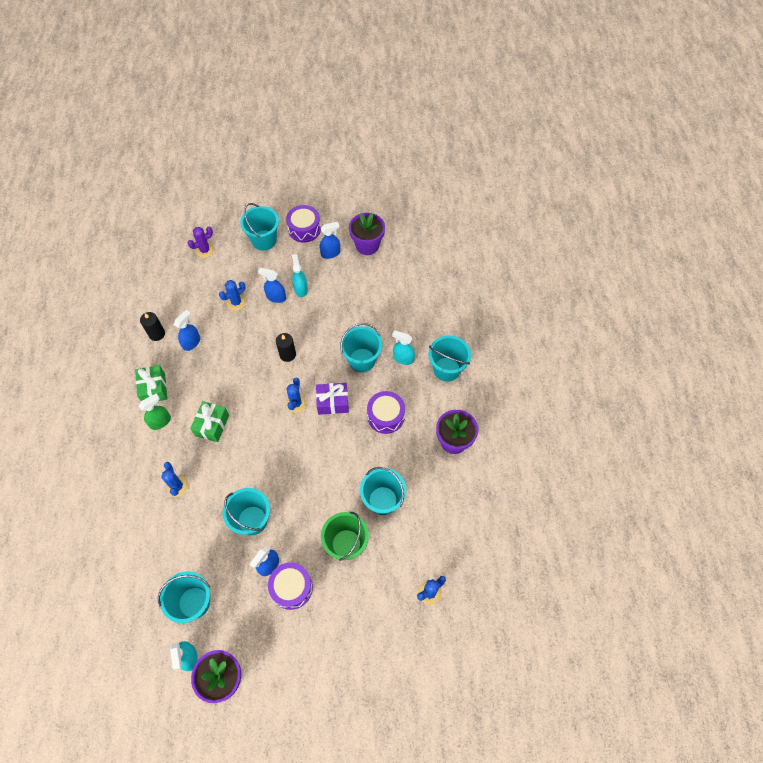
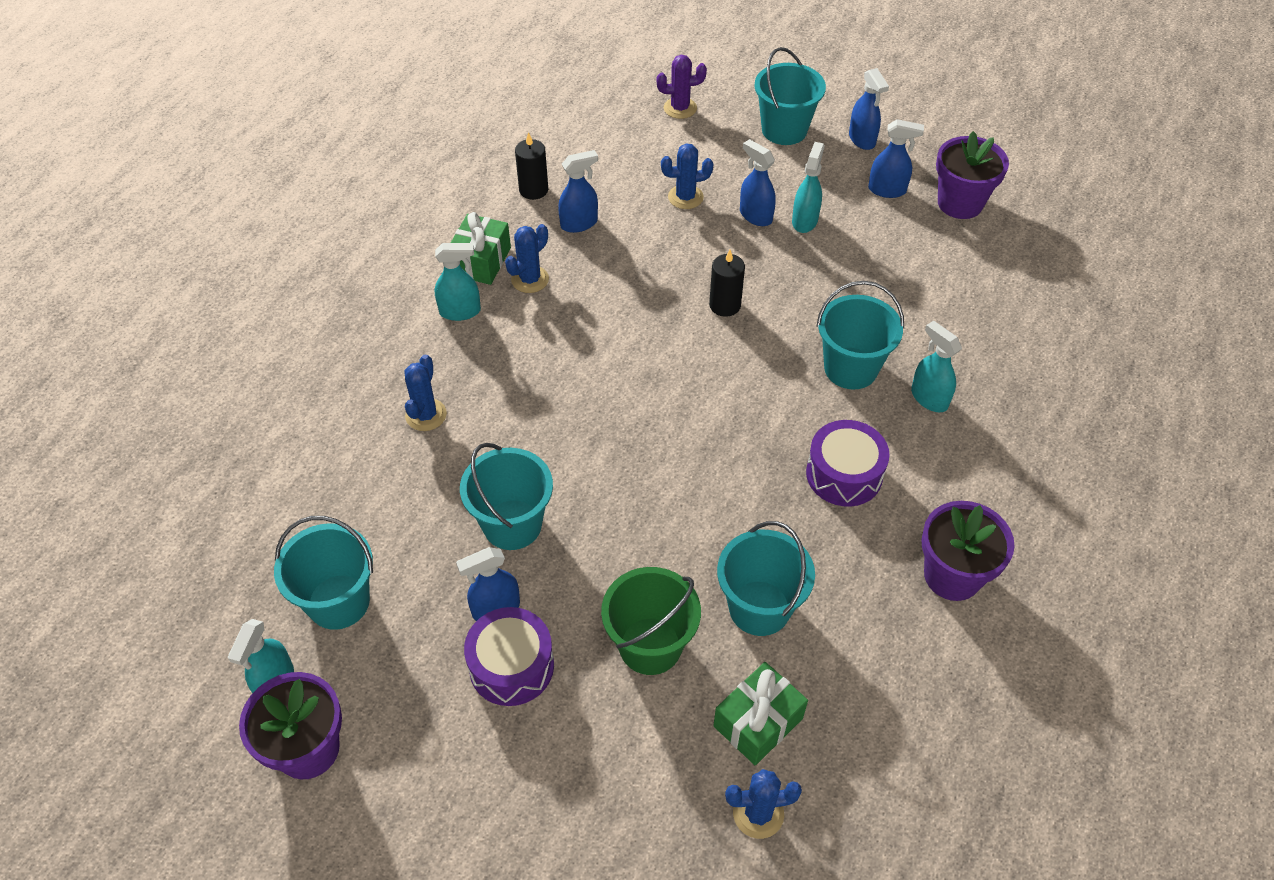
camera: 30 degrees right, 10 degrees down
(160, 422) = (460, 311): green spray bottle -> turquoise spray bottle
(212, 425) = (537, 352): green gift -> green gift (758, 722)
(296, 403) = (695, 383): blue cactus -> blue cactus (530, 279)
(304, 229) = (862, 139): purple drum -> blue spray bottle
(333, 402) = (760, 410): purple gift -> none
(446, 369) = (1004, 451): turquoise bucket -> none

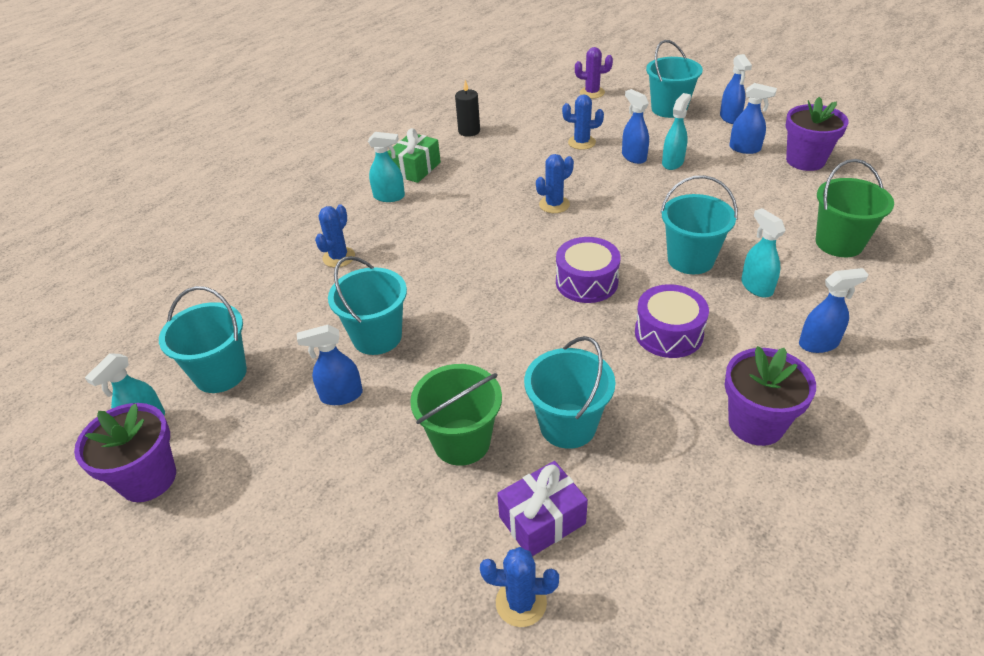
camera: 15 degrees right, 10 degrees down
(511, 666) = (338, 440): purple drum -> purple drum (586, 282)
(530, 279) = (448, 182): blue cactus -> blue cactus (554, 204)
(579, 223) = (496, 152): blue spray bottle -> blue spray bottle (819, 343)
(725, 305) = (594, 209): black candle -> none
(758, 722) = (542, 520): green gift -> purple gift
(1010, 325) = (839, 243): none -> green bucket

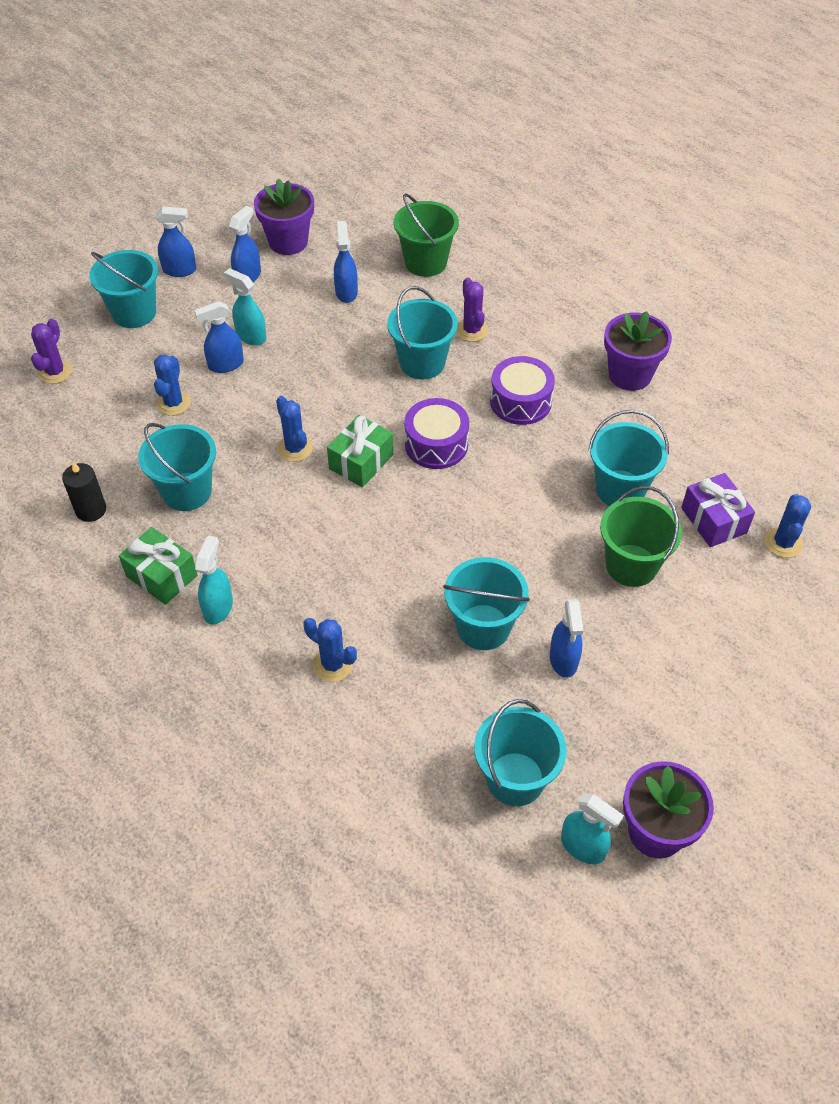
camera: 85 degrees left, 10 degrees up
(495, 164) = (187, 491): none -> turquoise bucket
(551, 241) = (361, 462): none -> green gift
(756, 286) = (472, 330): turquoise spray bottle -> purple cactus
(819, 343) = (549, 315): blue spray bottle -> blue spray bottle (346, 292)

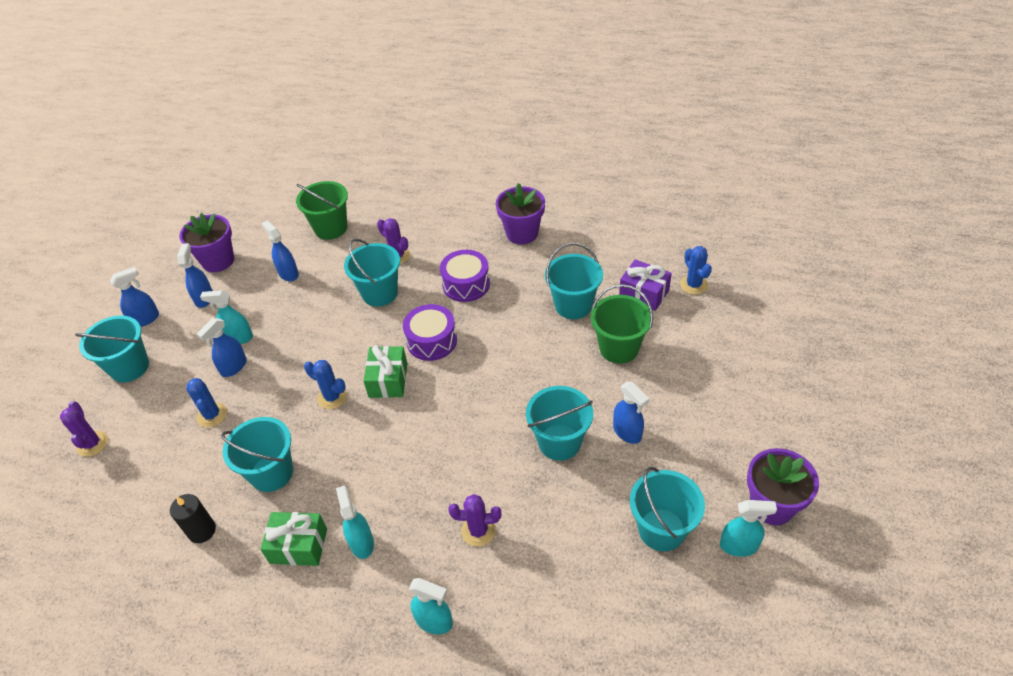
camera: 30 degrees left, 5 degrees down
(228, 721) = (434, 621): none -> turquoise spray bottle
(333, 664) = (478, 531): blue cactus -> purple cactus

